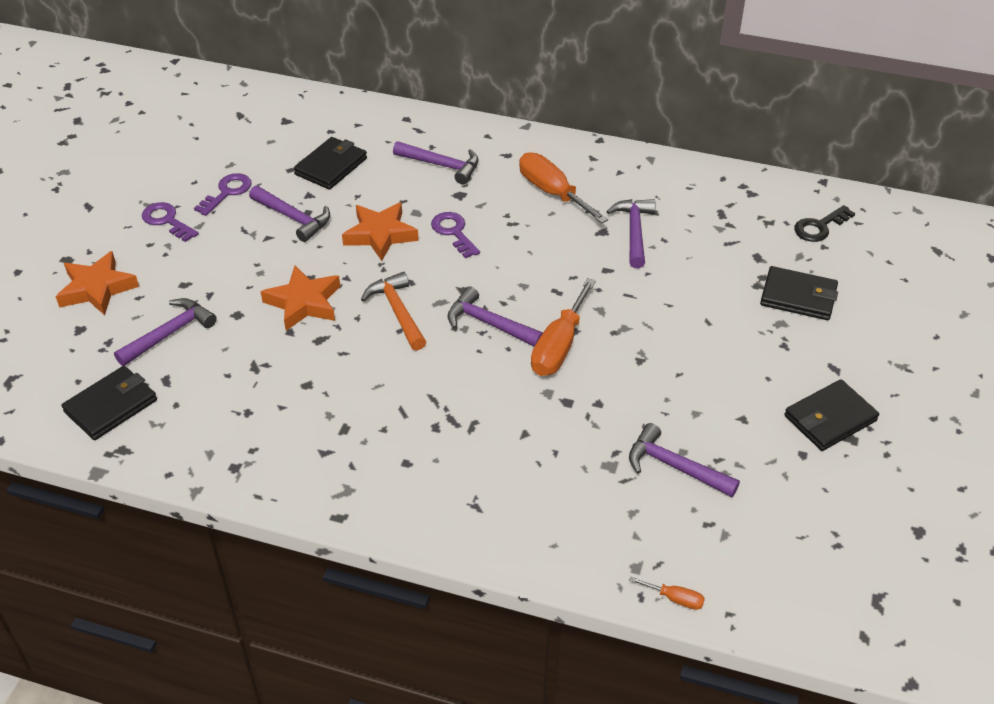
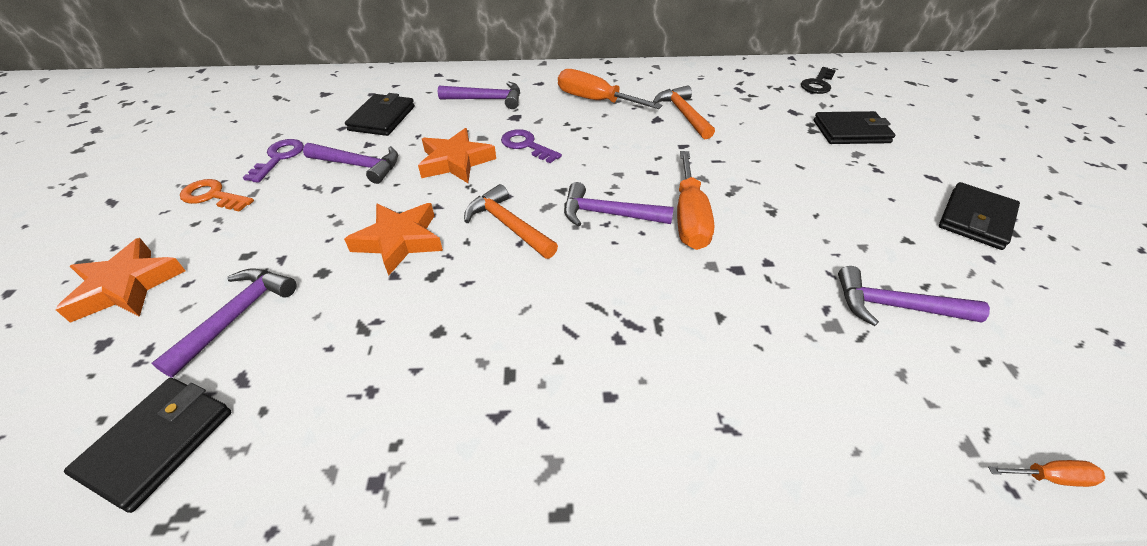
camera: 20 degrees left, 0 degrees up
(166, 221) = (212, 196): purple key -> orange key
(634, 232) = (683, 114): purple hammer -> orange hammer

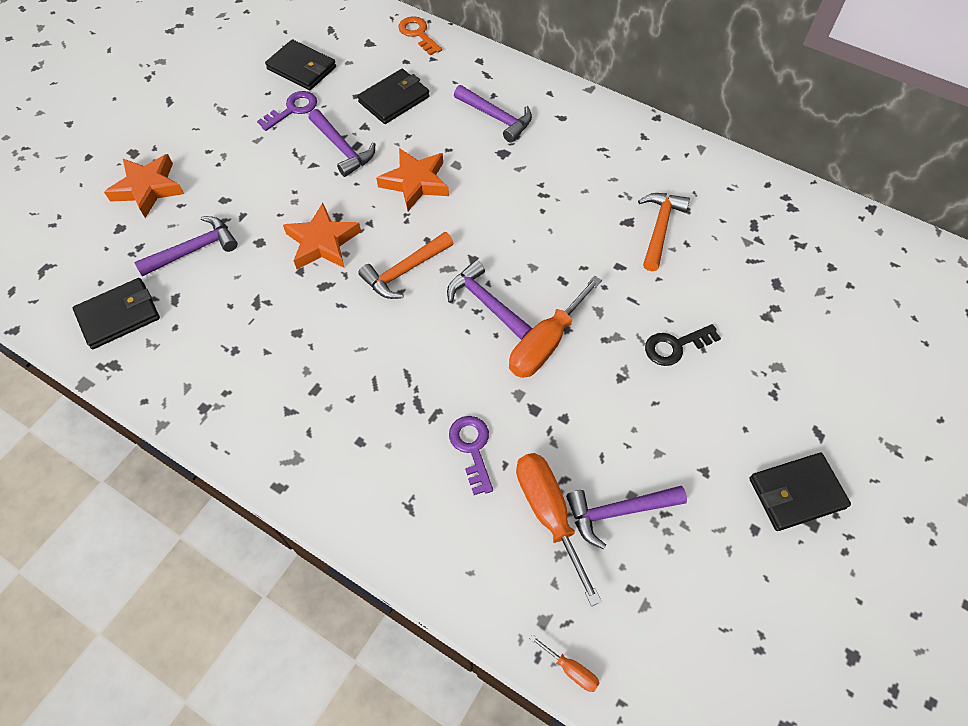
camera: 35 degrees right, 15 degrees up
(212, 196) = (230, 129): orange key -> orange key (418, 34)
(508, 225) = (405, 271): orange hammer -> orange hammer turned 120 degrees counterclockwise
(526, 145) = (484, 193): purple key -> purple key (472, 448)
(595, 100) = (592, 168): orange screwdriver -> orange screwdriver (548, 513)
(818, 84) = (852, 261): black key -> black key (675, 346)
(851, 131) = (805, 339): black wallet -> black wallet (302, 68)
(895, 306) = (618, 511): purple hammer -> purple hammer turned 60 degrees counterclockwise

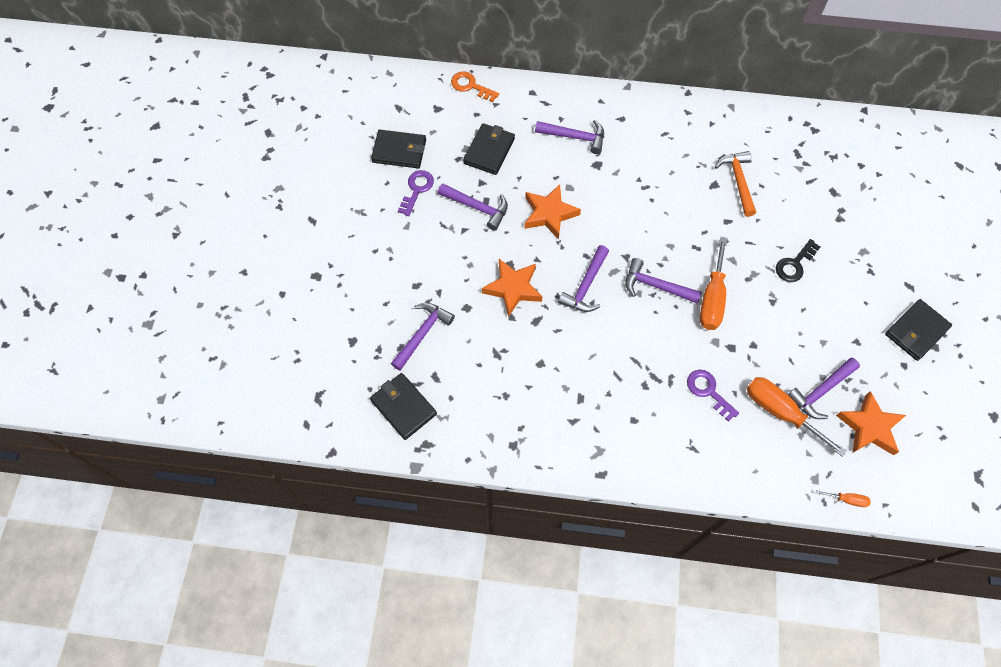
camera: 25 degrees left, 5 degrees up
(119, 315) = (403, 407): black wallet -> black wallet turned 75 degrees counterclockwise
(148, 188) = (351, 300): orange star -> orange star (869, 427)
(405, 271) = (585, 286): orange hammer -> purple hammer

